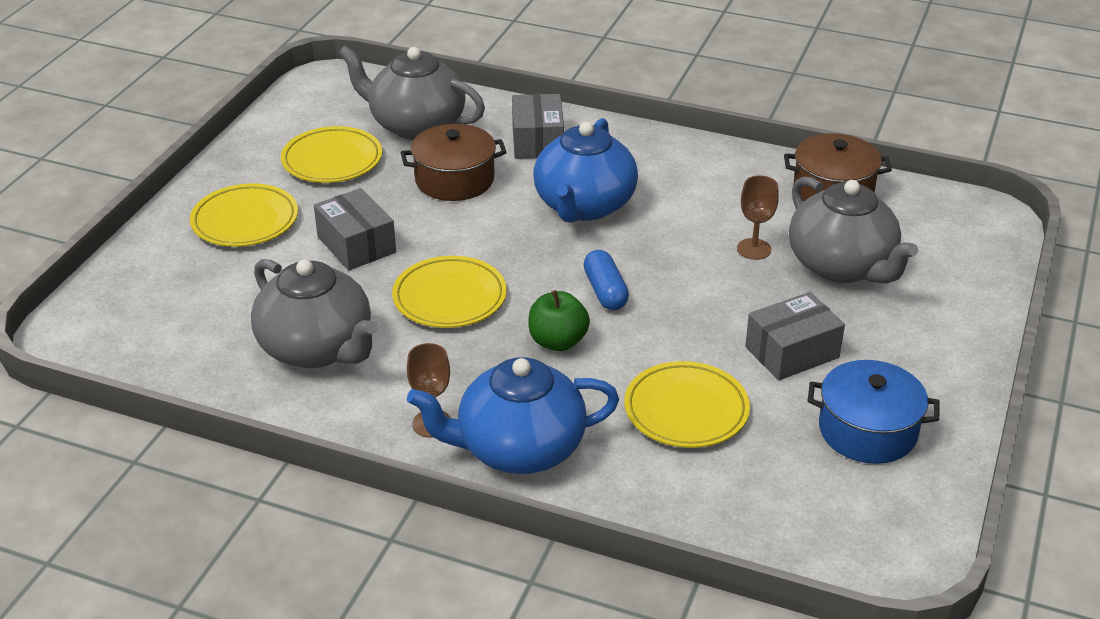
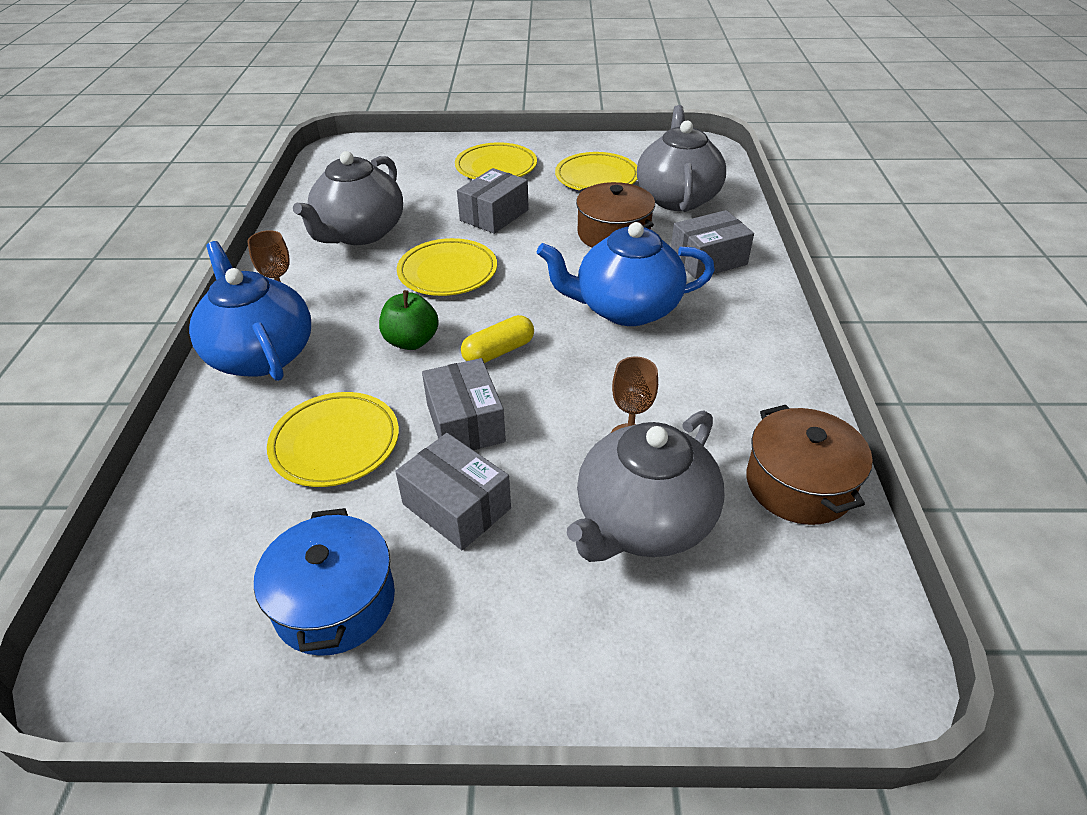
camera: 70 degrees right, 5 degrees up
(605, 291) = (498, 351): blue capsule -> yellow capsule
(695, 329) = (465, 423): none -> grey box

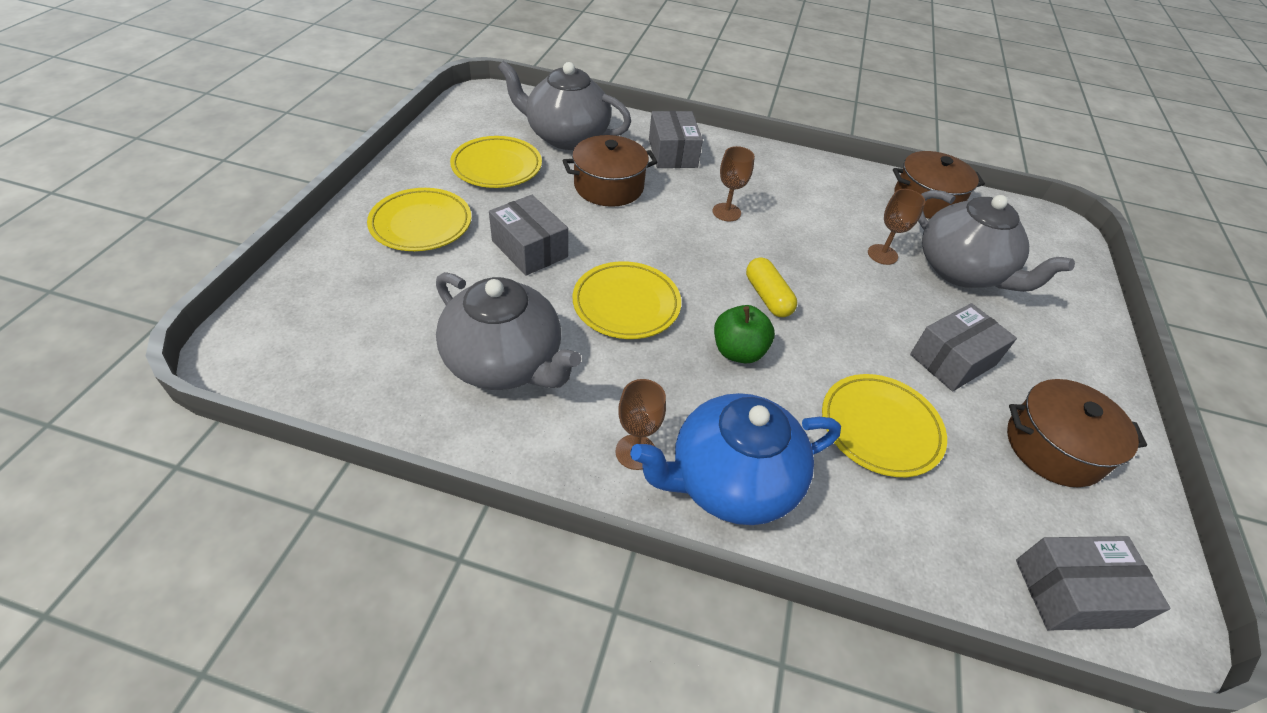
camera: 80 degrees left, 5 degrees up
(335, 602) = (1053, 447): blue pot -> brown pot
(465, 423) = (859, 336): grey box -> grey box (1072, 593)
(626, 308) = (726, 212): blue teapot -> brown goblet

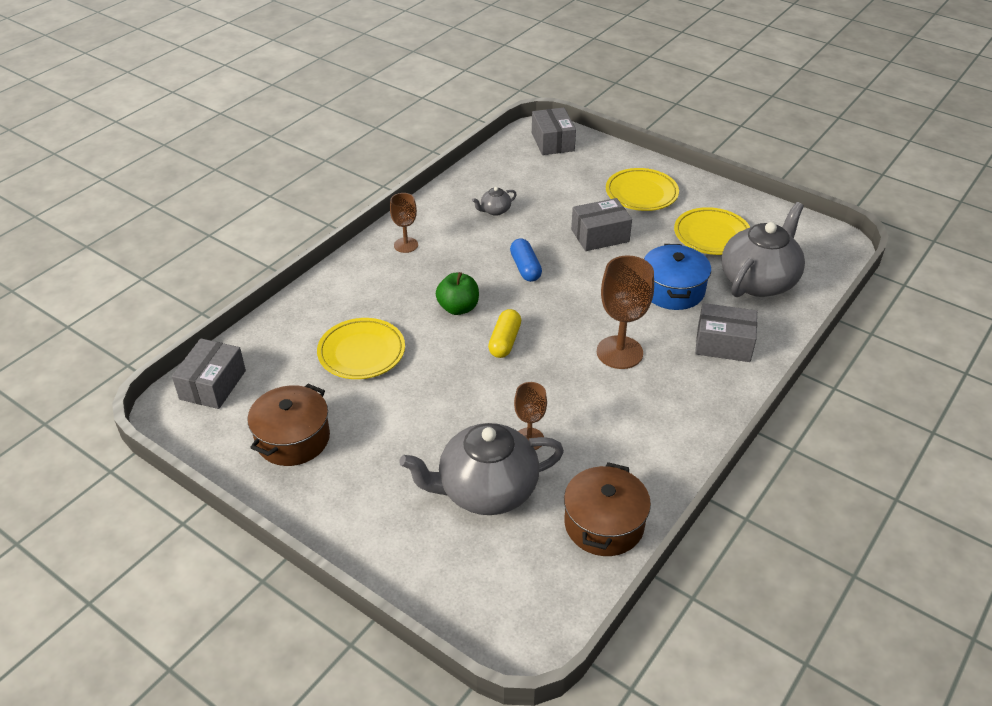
camera: 115 degrees right, 5 degrees down
(505, 362) = (495, 210): grey teapot -> grey teapot, size x0.42
(609, 186) = (673, 290): brown pot -> blue pot
(626, 304) = (525, 268): yellow plate -> blue capsule
(726, 212) = (619, 352): brown goblet -> brown goblet, size x1.70
(730, 481) = (366, 274): blue teapot -> none
(767, 297) = (505, 341): yellow capsule -> yellow capsule turned 75 degrees counterclockwise
(953, 360) = (393, 423): grey box -> grey box (552, 142)

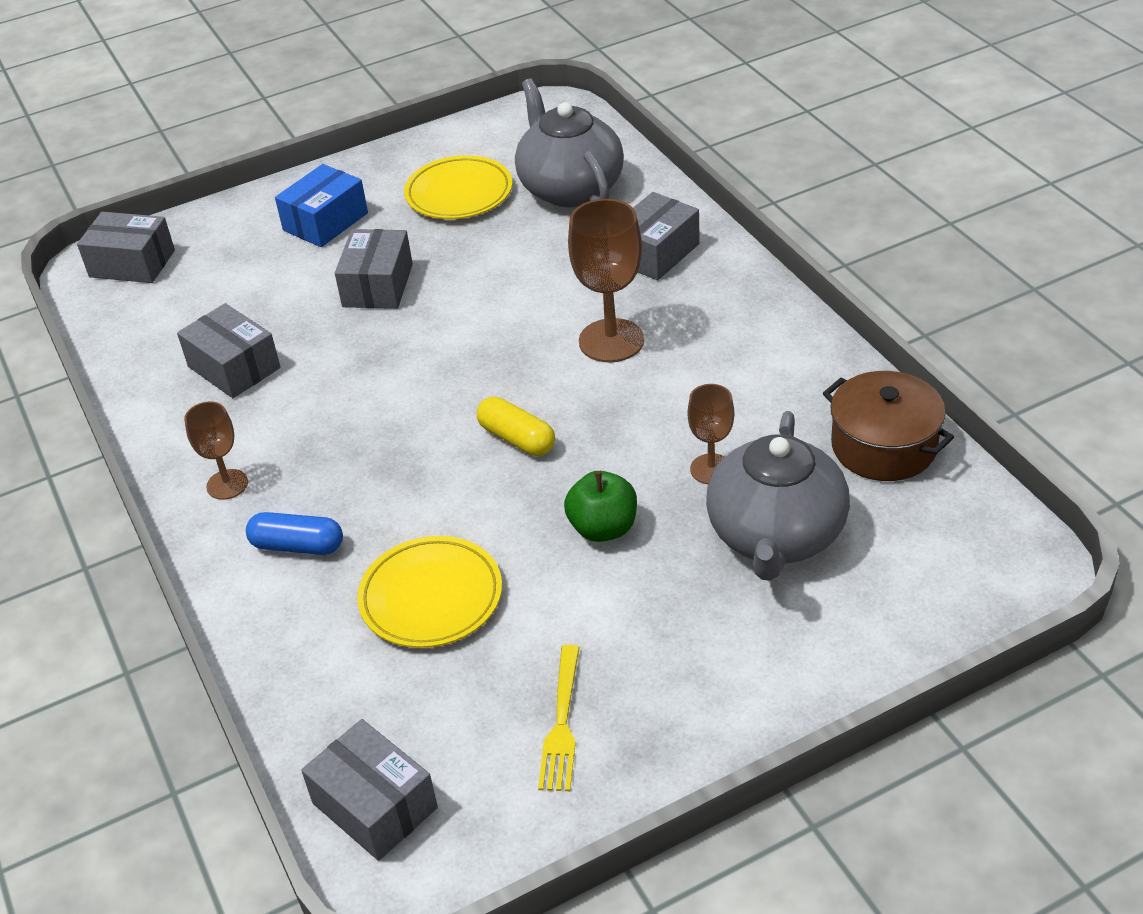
camera: 60 degrees left, 0 degrees up
(293, 438) = (561, 723): brown pot -> yellow fork
(458, 308) = (414, 466): green apple -> green apple (603, 528)
(495, 210) = (234, 367): grey teapot -> grey box
(525, 268) = (384, 374): blue capsule -> blue capsule (297, 546)
(641, 193) = (325, 222): yellow plate -> blue box
(673, 290) = (533, 259): blue pot -> none

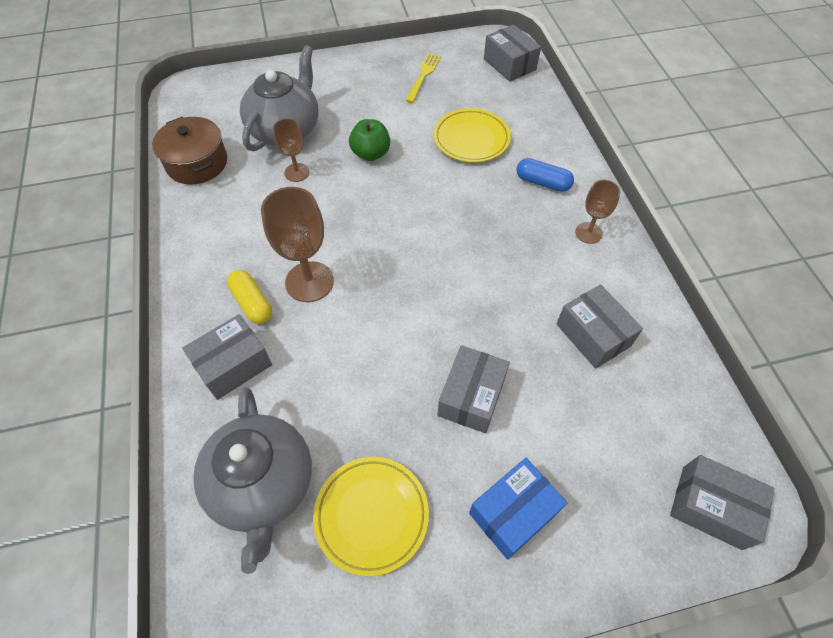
camera: 170 degrees left, 15 degrees up
(517, 438) = (400, 220): yellow capsule -> yellow capsule (252, 303)

